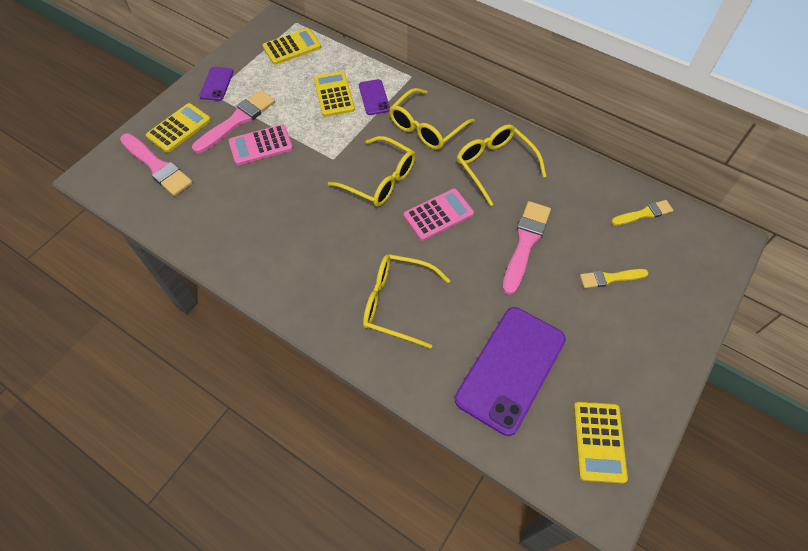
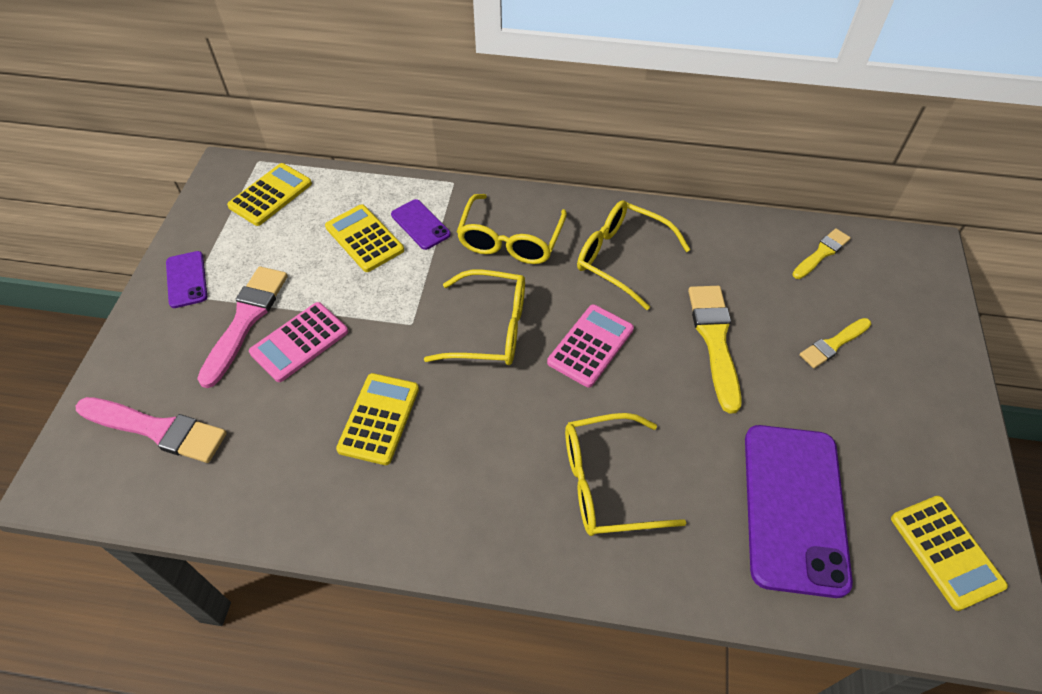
camera: 25 degrees left, 5 degrees down
(179, 128) = (162, 361): yellow calculator -> yellow calculator (379, 419)
(525, 243) = (714, 340): pink brush -> yellow brush

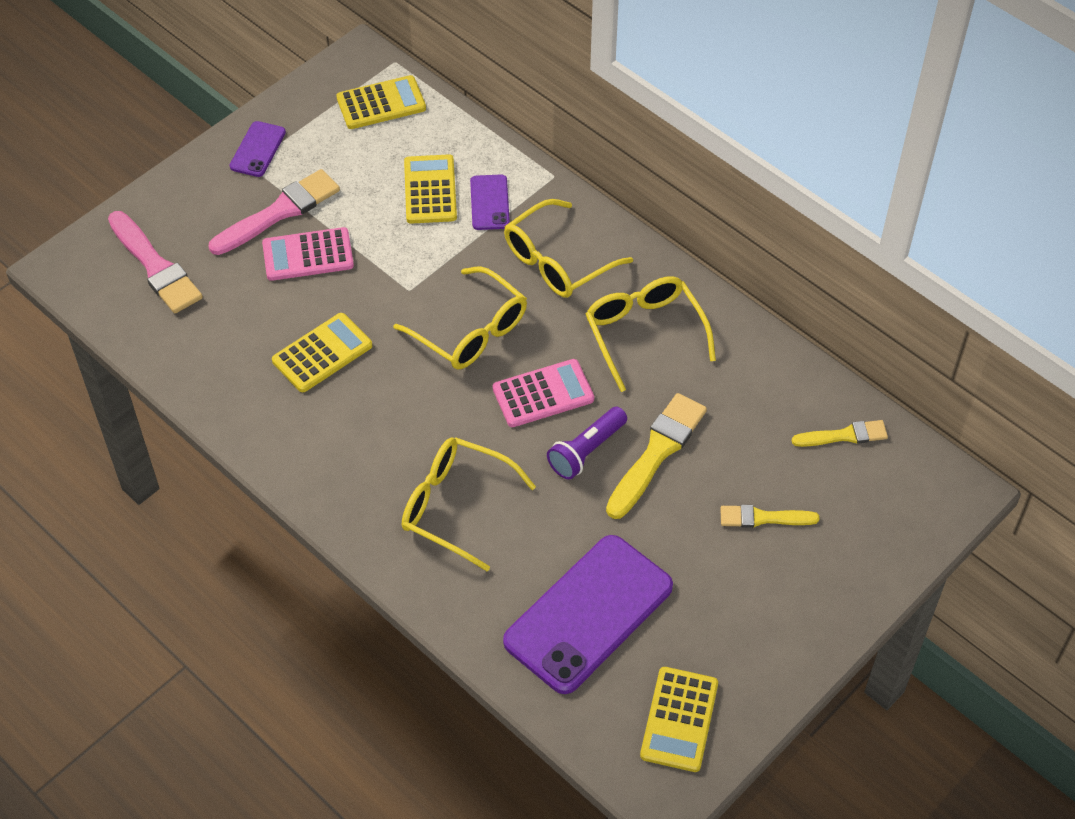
camera: 35 degrees right, 0 degrees up
(664, 371) = (586, 451): none -> purple flashlight

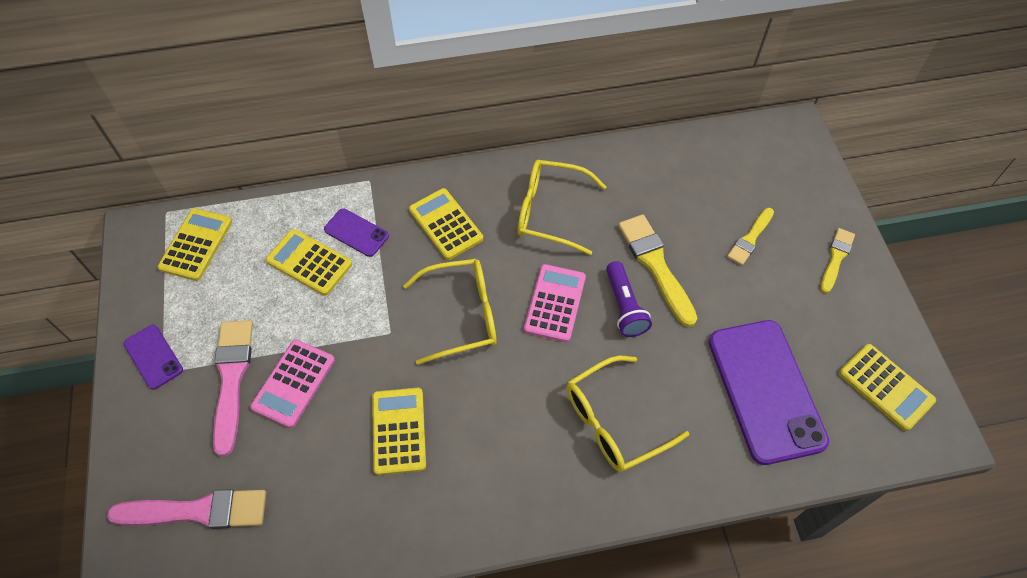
camera: 55 degrees left, 5 degrees up
(557, 261) = (445, 224): yellow glasses -> yellow calculator
(844, 435) = (714, 157): yellow brush -> yellow brush (836, 258)

